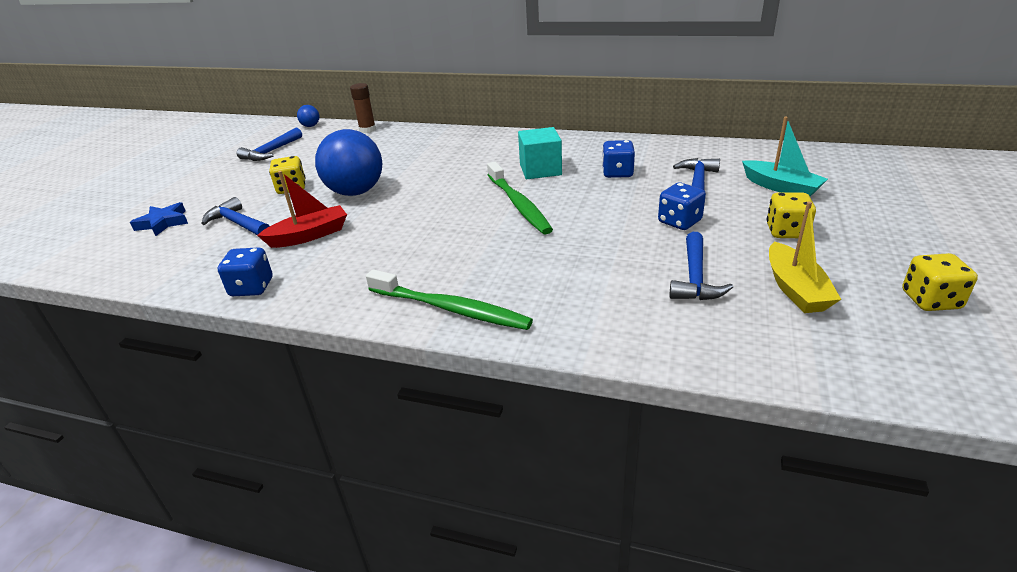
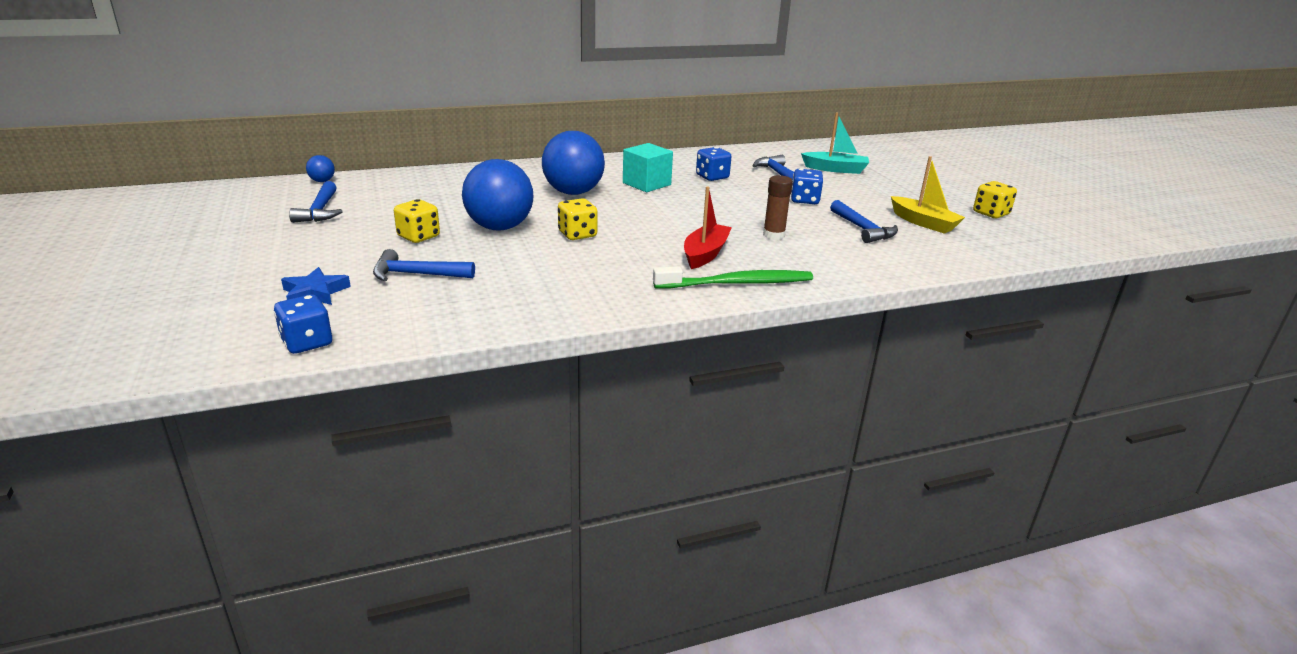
camera: 40 degrees left, 5 degrees down
(251, 287) = (538, 313): blue dice -> blue dice (307, 342)
(309, 235) = (519, 267): red boat -> red boat (705, 254)
(367, 130) = (406, 176): brown glue stick -> brown glue stick (774, 235)
(463, 167) = (573, 192): none -> blue ball
(518, 204) = (671, 210): green toothbrush -> none
(786, 231) = (875, 194): yellow dice -> yellow dice (577, 234)

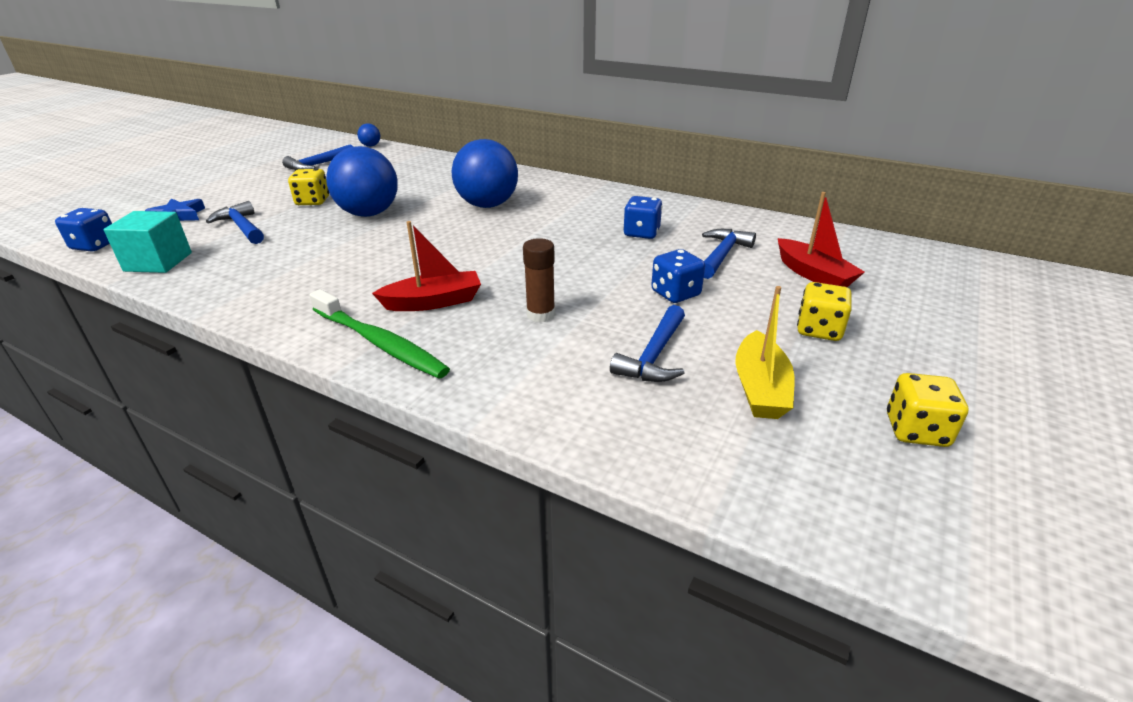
camera: 50 degrees right, 5 degrees up
(577, 234) = (396, 240): yellow dice -> yellow dice (819, 330)
(646, 184) = (563, 218): turquoise cube -> turquoise cube (158, 262)
(835, 169) = (813, 274): turquoise boat -> red boat

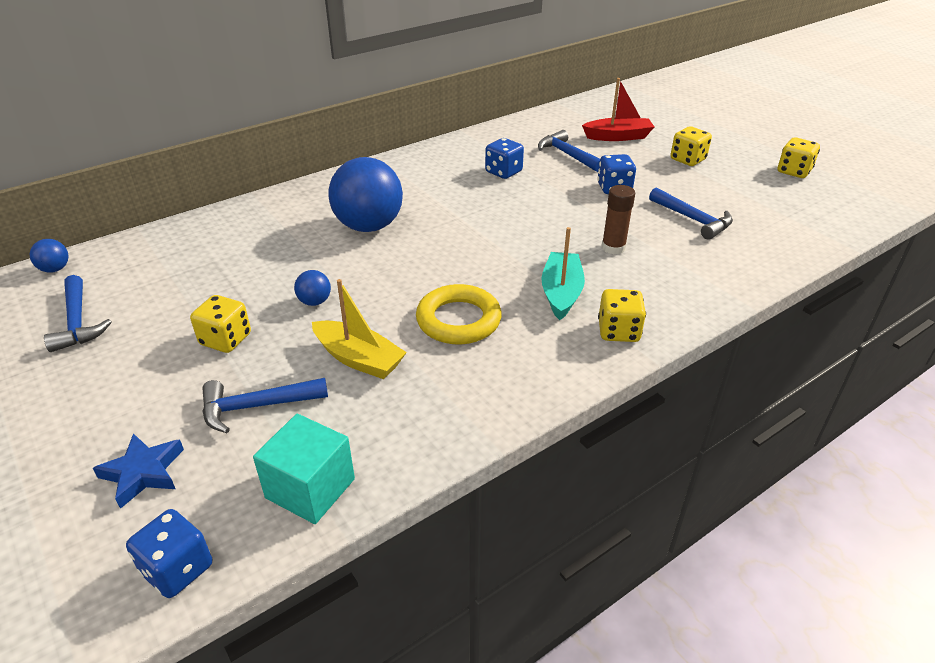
camera: 65 degrees left, 5 degrees up
(367, 266) = (458, 320): none -> yellow ring
(369, 214) = (315, 302): blue ball -> blue ball, size x0.43
(380, 343) = (618, 331): green toothbrush -> yellow dice
(433, 302) = (561, 293): red boat -> turquoise boat
(760, 388) = (742, 198): yellow boat -> yellow boat (358, 359)

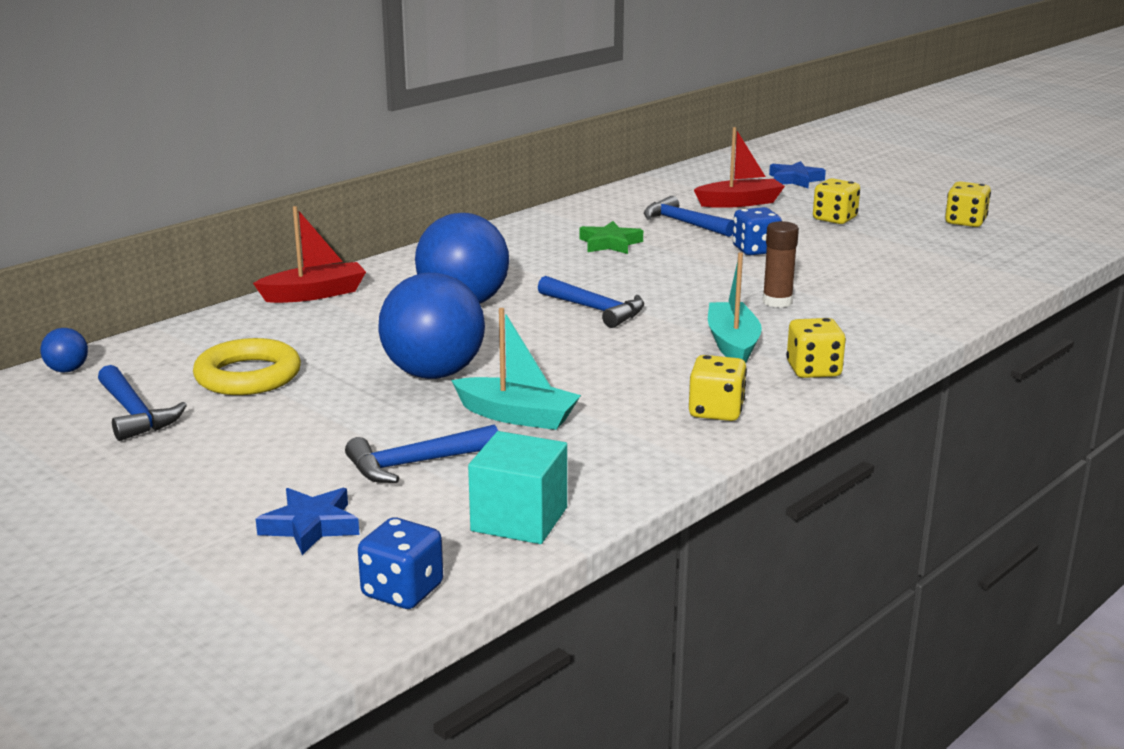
camera: 10 degrees left, 15 degrees down
(226, 339) = (340, 413): yellow dice -> yellow dice (716, 411)
(265, 206) = (314, 294): none -> red boat
(315, 302) = (433, 373): blue ball -> blue ball, size x2.33
(358, 359) = (517, 416): yellow boat -> turquoise boat
(458, 320) = (620, 375): yellow ring -> yellow ring (248, 376)
(503, 172) = (610, 243): blue dice -> green star
(668, 116) = (795, 180): none -> blue star
(693, 219) = (861, 271): blue hammer -> blue hammer (595, 309)

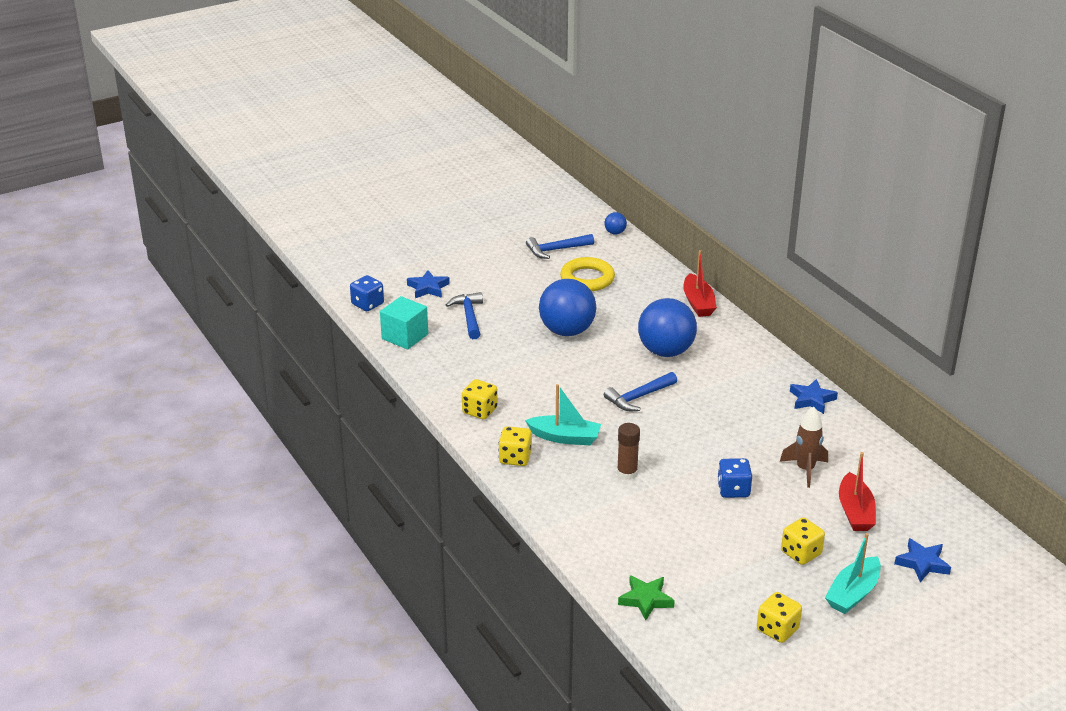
camera: 105 degrees right, 10 degrees up
(517, 416) = (504, 349): turquoise boat -> turquoise boat (853, 593)
(536, 226) = (812, 399): none -> blue star
(610, 243) = (764, 425): green star -> green star (646, 600)
(684, 223) = (805, 470): blue hammer -> brown rocket

